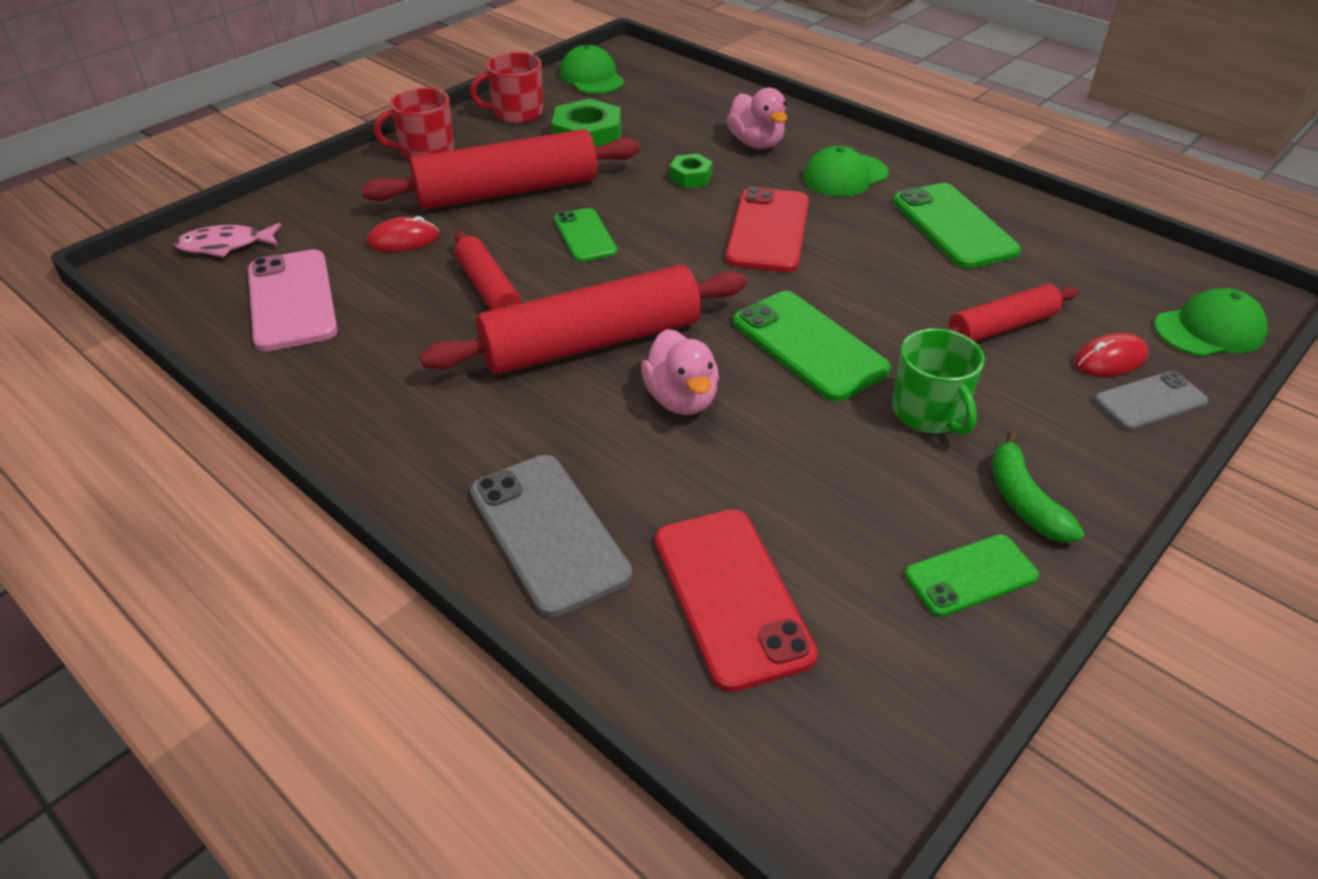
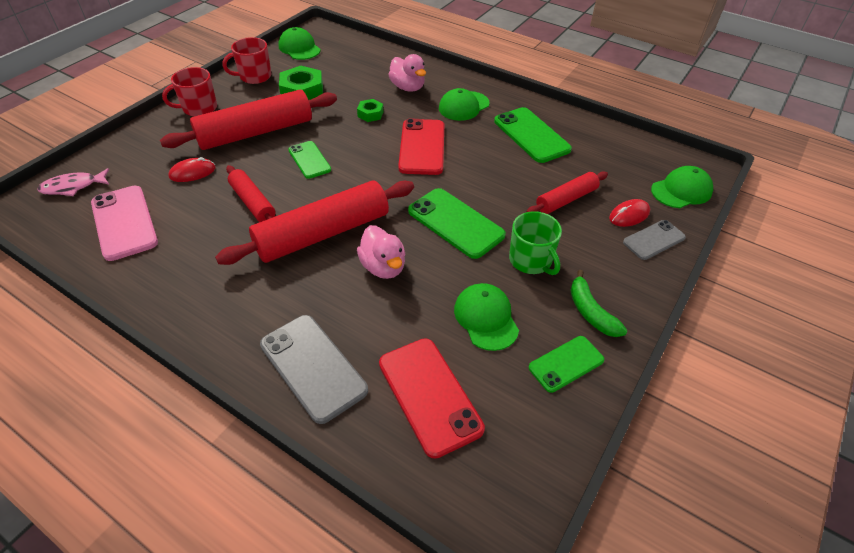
camera: 10 degrees left, 5 degrees up
(841, 491) = (486, 318): none -> green cap

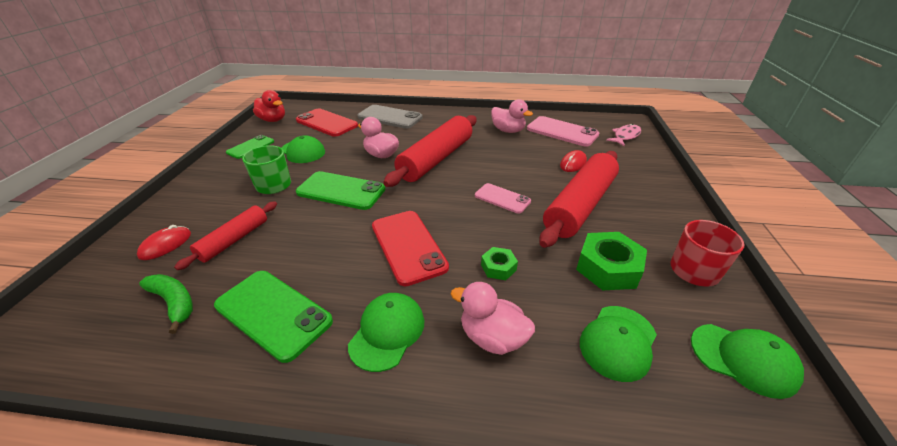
camera: 155 degrees right, 10 degrees down
(182, 252) = (508, 130): none -> pink duck
(199, 108) = (666, 209): red mug -> none
(253, 202) = (504, 160): red rolling pin -> none
(309, 160) = (502, 198): green phone -> pink phone
(529, 457) = (273, 120): none -> red duck
(591, 312) = (229, 170): green banana -> green banana (174, 303)
(654, 240) = (150, 229): grey phone -> none
(681, 190) = (75, 296): green cap -> green cap (618, 342)

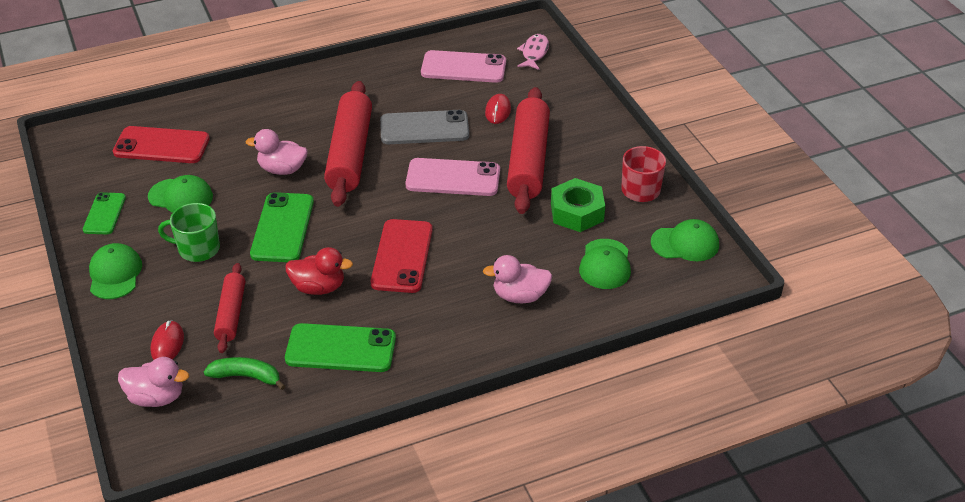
camera: 30 degrees left, 5 degrees up
(273, 120) = (79, 165): red duck -> red duck (319, 287)
(341, 191) = (282, 228): green phone -> green phone turned 75 degrees counterclockwise
(387, 332) = (442, 323): green cap -> green cap (115, 274)
(390, 117) = (237, 109): grey phone -> grey phone (424, 128)
(408, 246) = (402, 256): red phone -> red phone turned 60 degrees clockwise
(498, 267) = (492, 245): green nut -> none
(502, 198) = (453, 178): pink phone -> pink phone, size x1.62
(508, 130) = (401, 85): pink duck -> pink duck (156, 397)

